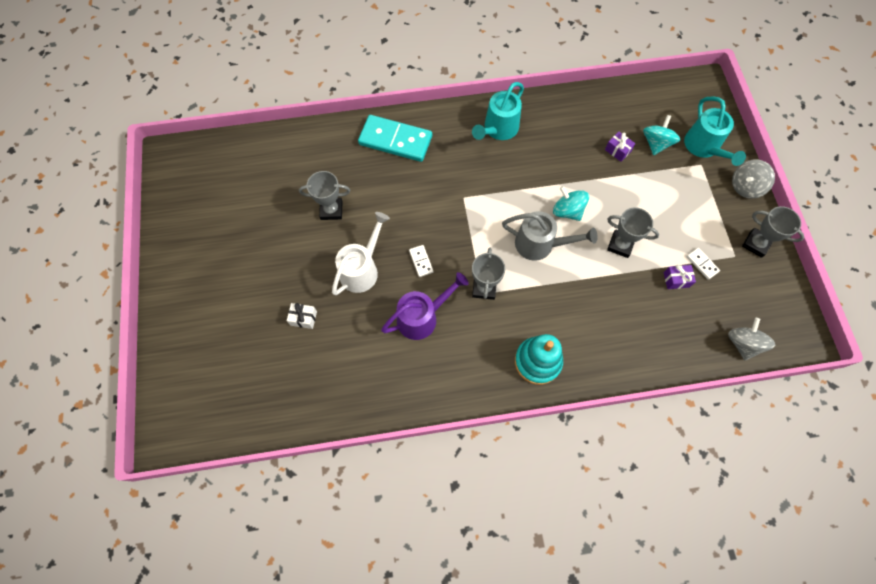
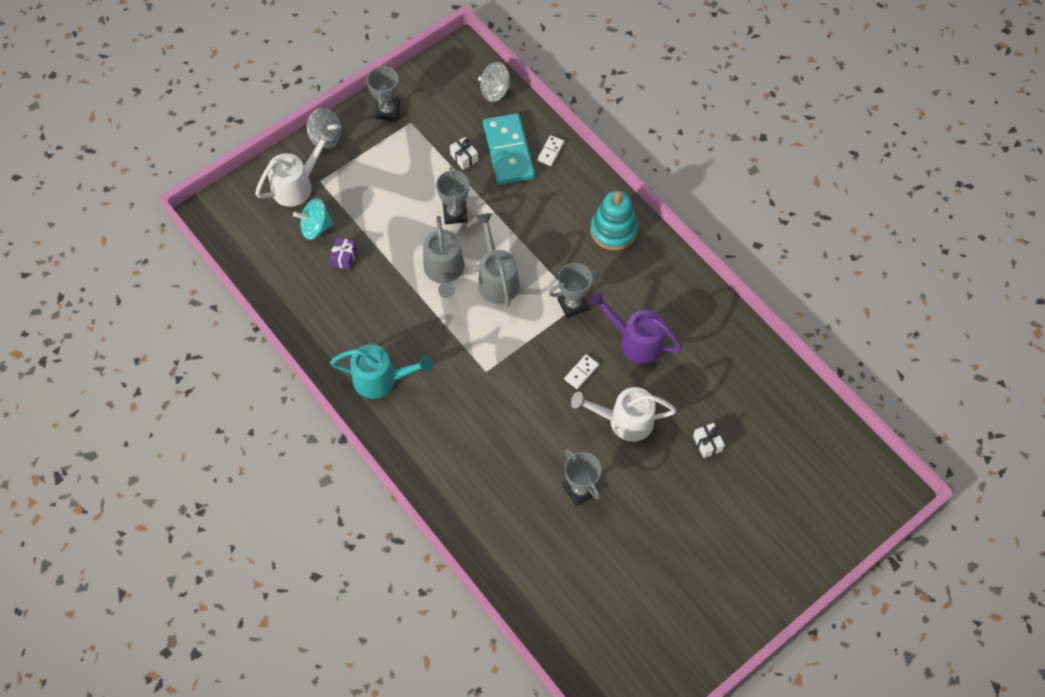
camera: 120 degrees left, 5 degrees down
(395, 140) = (456, 475): turquoise domino -> turquoise domino (508, 151)
(567, 211) = (444, 271): turquoise spinning top -> grey watering can
(676, 280) = (464, 158): purple gift -> white gift
(702, 264) = (435, 144): white domino -> white domino (550, 151)
(704, 148) = (297, 185): turquoise watering can -> white watering can

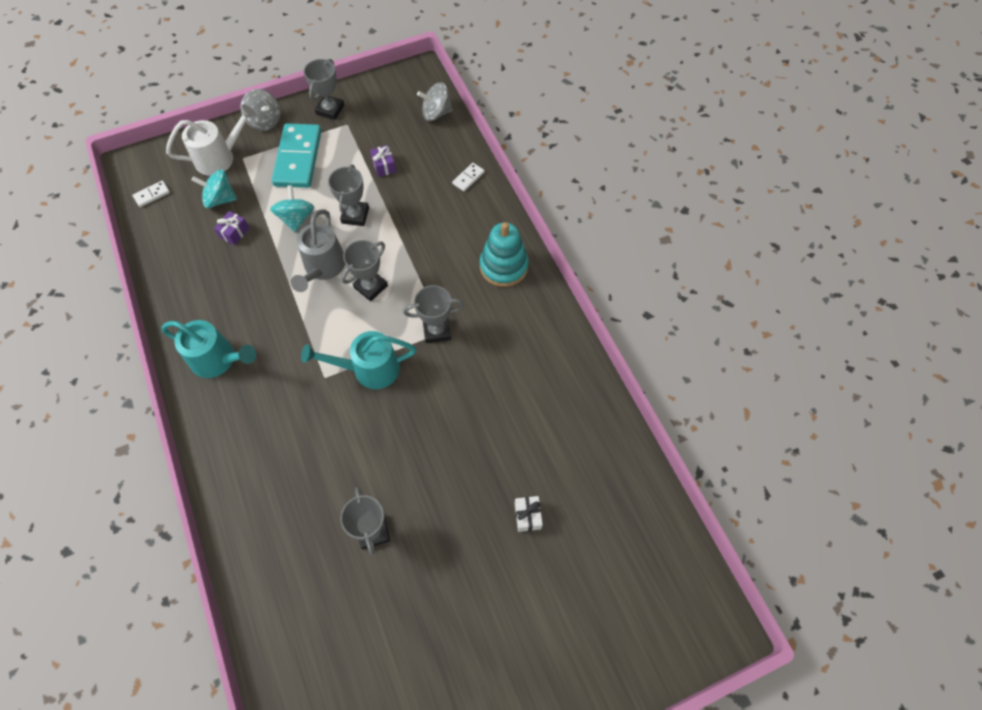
camera: 15 degrees right, 0 degrees up
(399, 229) = (296, 218): none -> turquoise spinning top
(464, 158) = (384, 166): white gift -> purple gift
(496, 278) = (370, 286): grey watering can -> grey trophy
(508, 151) = (428, 169): turquoise domino -> turquoise domino (298, 158)
(523, 354) = (368, 369): none -> turquoise watering can
(581, 372) = (420, 403): white domino -> white domino (152, 195)
(623, 421) = (446, 467): white watering can -> none
(635, 341) = (487, 384): purple watering can -> none

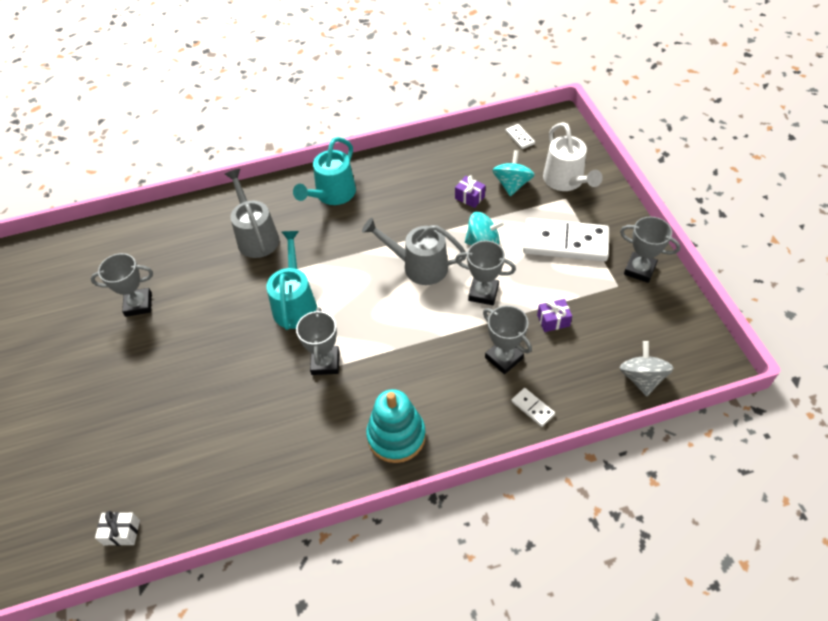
camera: 100 degrees right, 10 degrees down
(265, 121) = (618, 213): grey spinning top -> none
(276, 427) = (256, 236): none -> grey watering can
(298, 158) = (565, 242): turquoise domino -> white domino
(370, 286) = (389, 306): grey trophy -> grey trophy (504, 358)
(527, 516) = (102, 430): white gift -> white gift (121, 532)

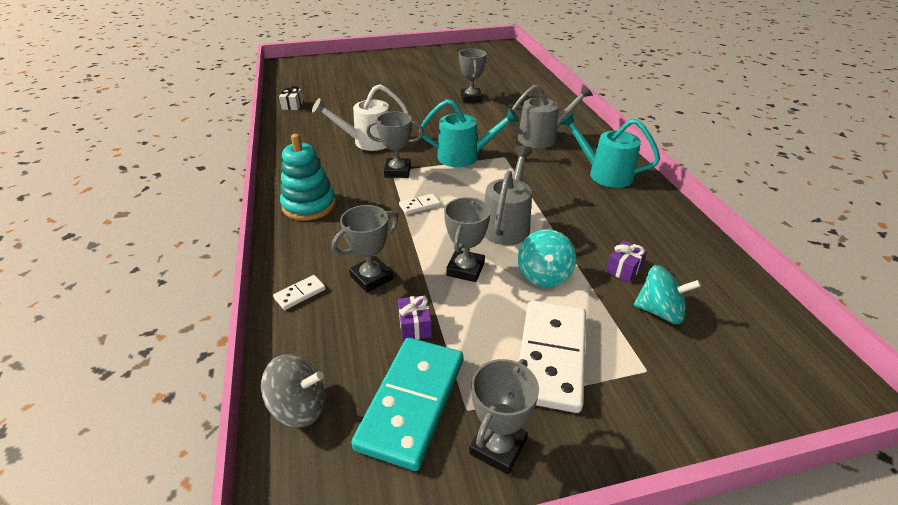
camera: 90 degrees right, 15 degrees down
(520, 137) = (770, 330): white domino -> white domino (419, 206)
(566, 181) = (686, 376): white watering can -> white watering can (367, 142)
(621, 314) = (412, 403): none -> turquoise domino

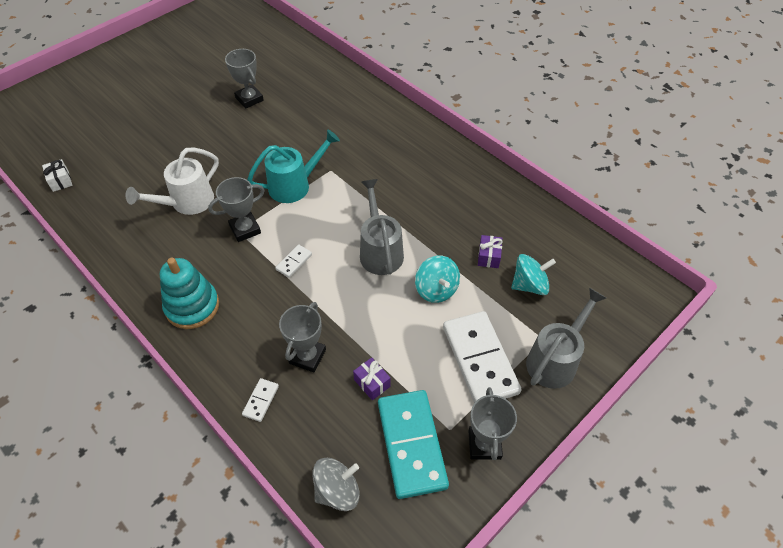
camera: 30 degrees left, 15 degrees up
(465, 269) = (375, 312): grey trophy -> none
(543, 138) = (350, 131): grey watering can -> grey watering can (555, 359)
(604, 174) = (425, 158): turquoise watering can -> none

